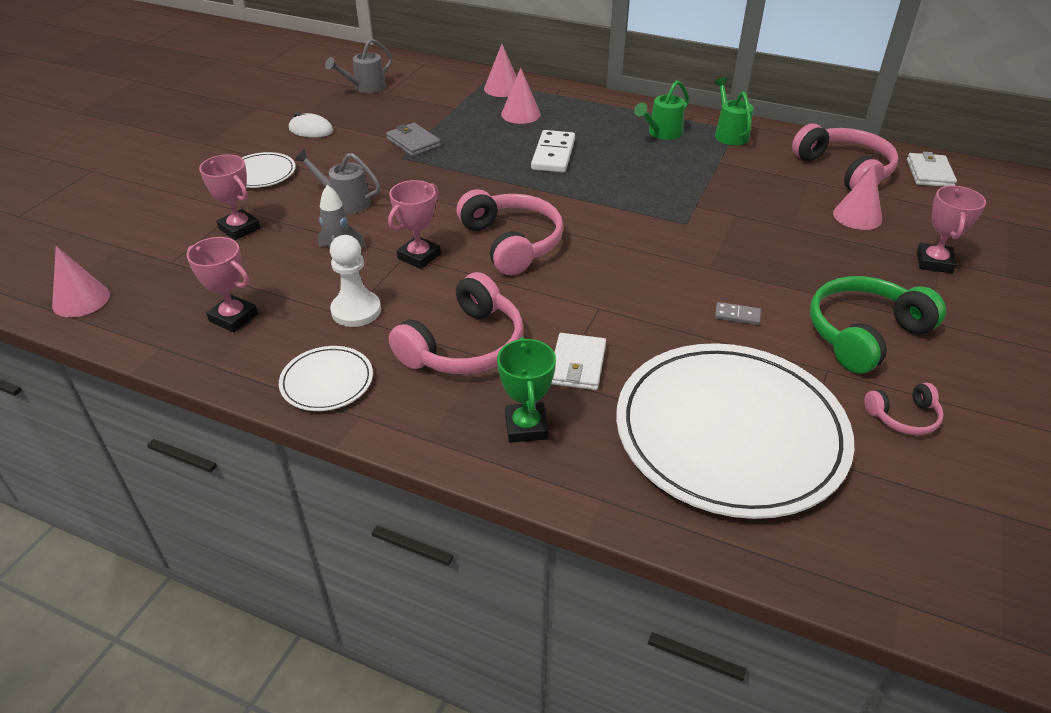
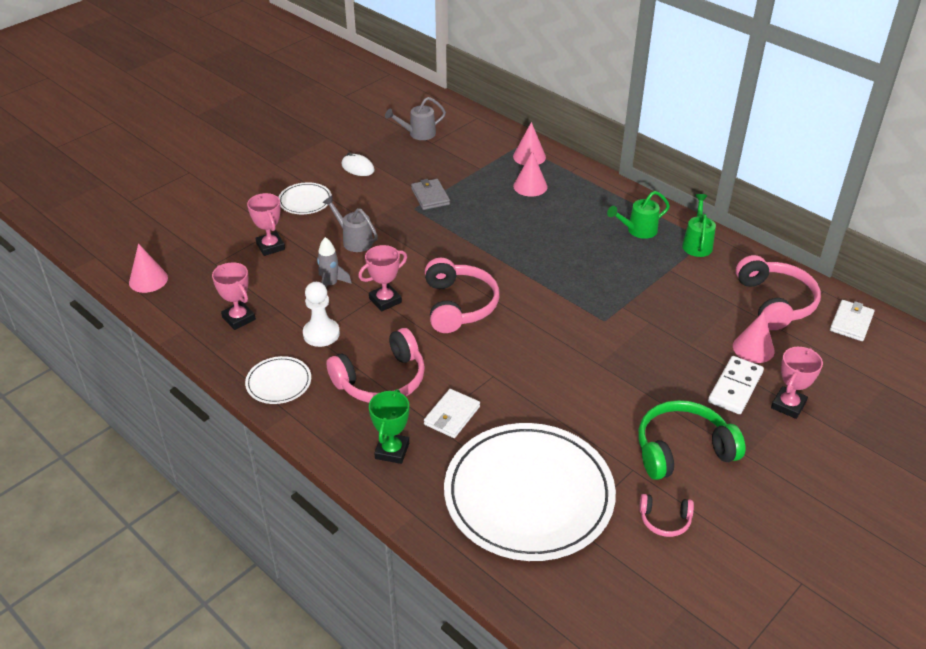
camera: 20 degrees right, 0 degrees up
(553, 154) = (535, 232): white domino -> white domino (735, 387)
(737, 315) = (593, 409): grey domino -> none

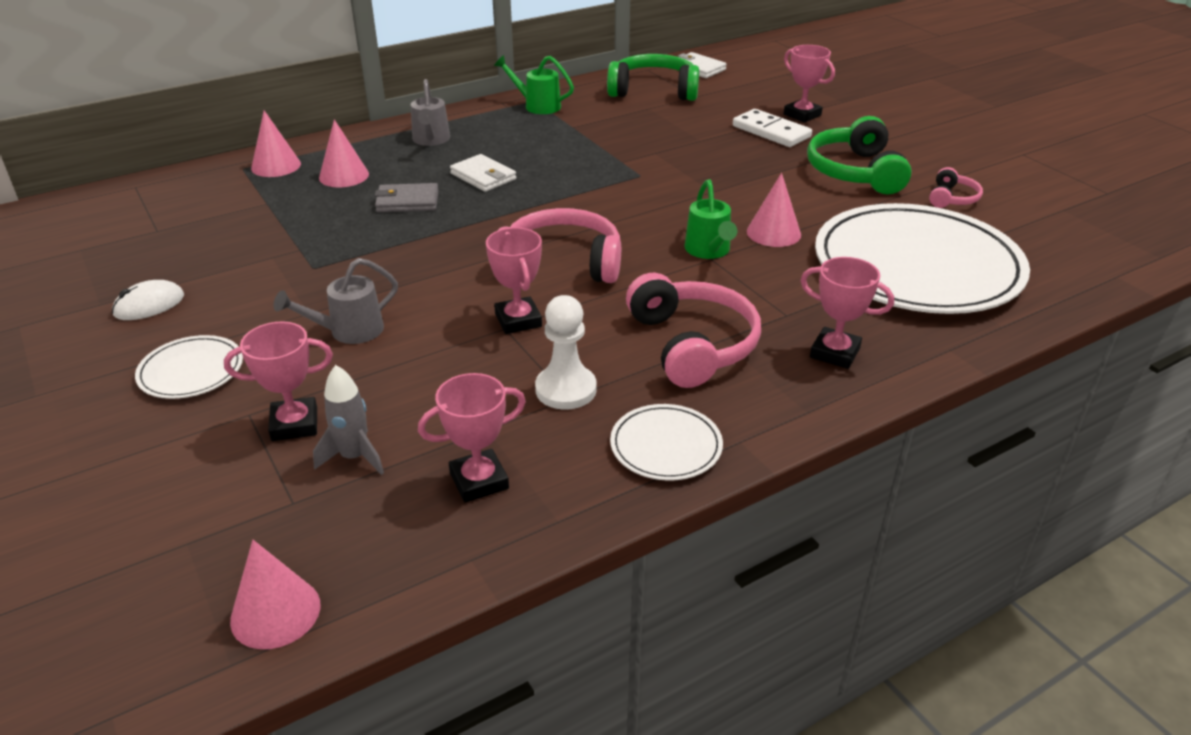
camera: 75 degrees left, 5 degrees down
(330, 285) = (449, 367): grey rocket -> grey rocket (354, 457)
(392, 451) = (834, 353): green trophy -> pink trophy
(418, 134) = (118, 238): grey watering can -> grey watering can (431, 140)
(430, 196) = (295, 250): grey wallet -> grey wallet (407, 202)
(452, 416) = (777, 298): white wallet -> white wallet (483, 176)
(638, 230) = (491, 130): green watering can -> green watering can (709, 251)
(753, 348) = (717, 113): pink cone -> pink cone (773, 233)
(775, 302) = (653, 91): pink headphones -> green headphones

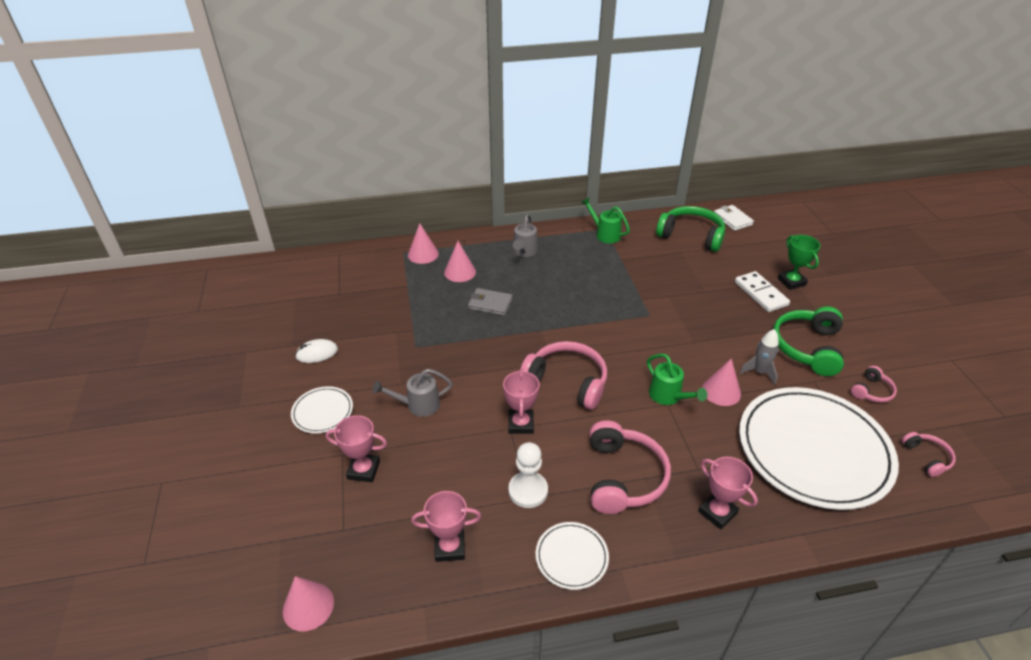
camera: 20 degrees right, 5 degrees up
(354, 457) = (387, 506): grey rocket -> grey rocket (759, 372)
(483, 176) = (545, 292): white wallet -> none
(709, 251) = (668, 396): green watering can -> green watering can turned 45 degrees counterclockwise
(802, 115) = (791, 282): pink trophy -> green trophy
(1048, 246) = (927, 457): none -> pink headphones

